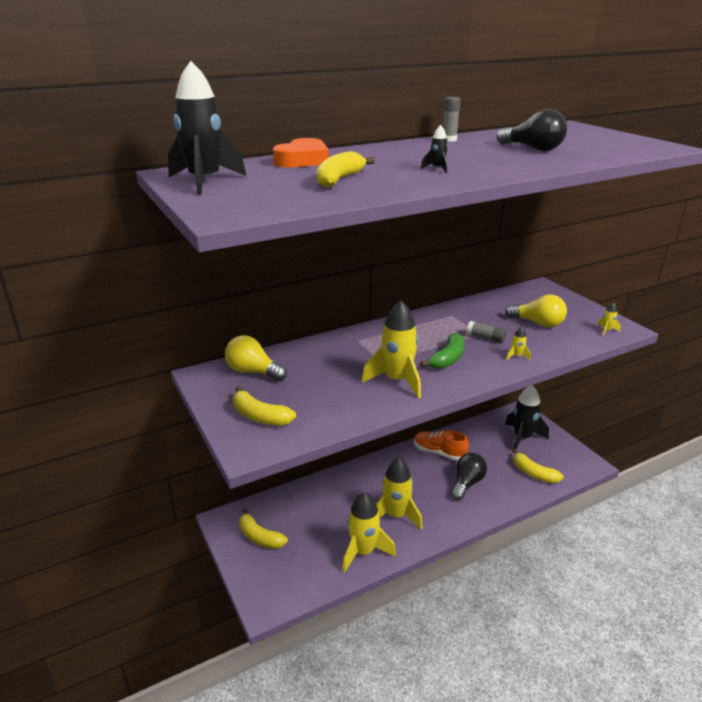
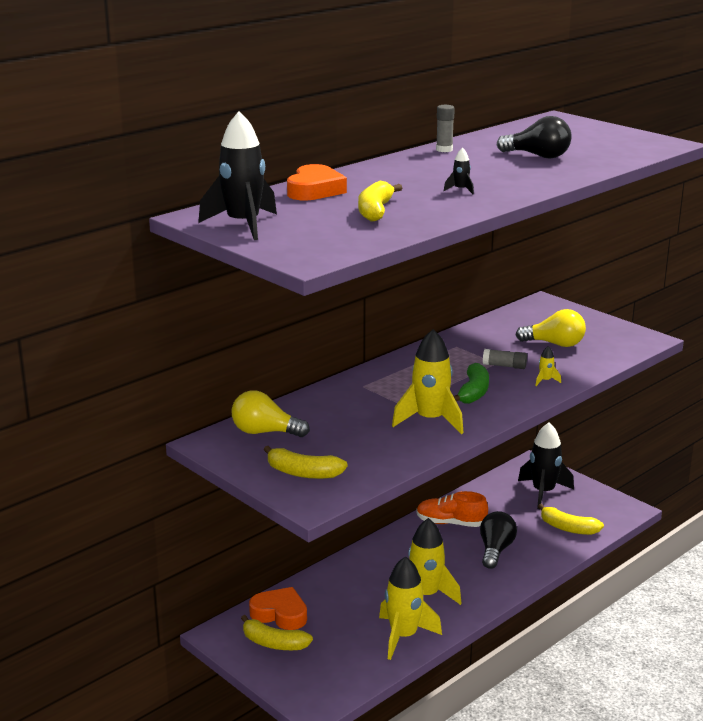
camera: 15 degrees left, 5 degrees down
(276, 510) = (280, 614): none -> orange heart
(606, 330) = (630, 343): yellow rocket -> none

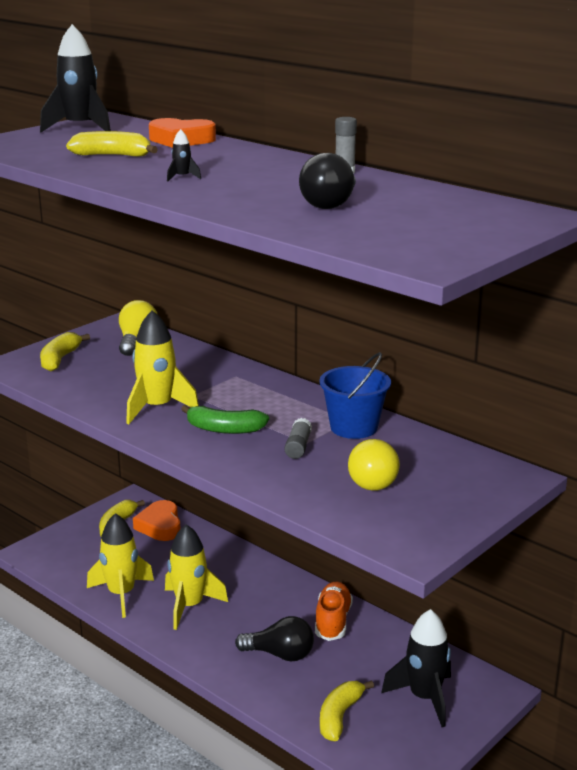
camera: 85 degrees right, 0 degrees up
(280, 614) = (160, 526): orange heart -> orange heart turned 150 degrees clockwise
(470, 345) = (353, 427): none -> blue bucket
(545, 381) = (259, 470): yellow rocket -> none

